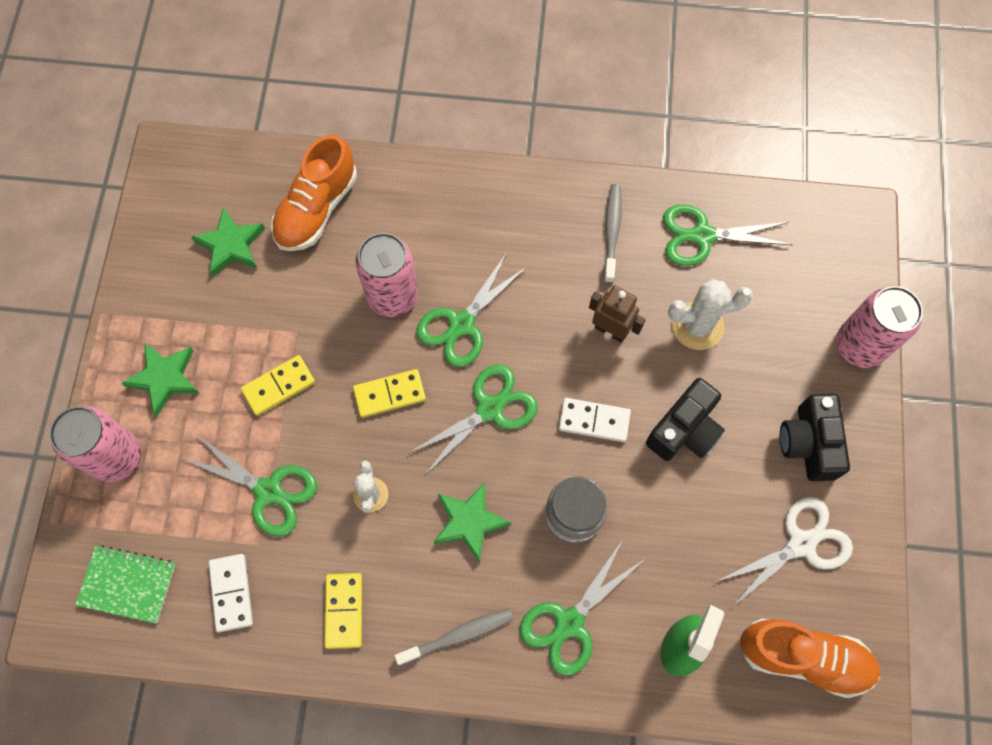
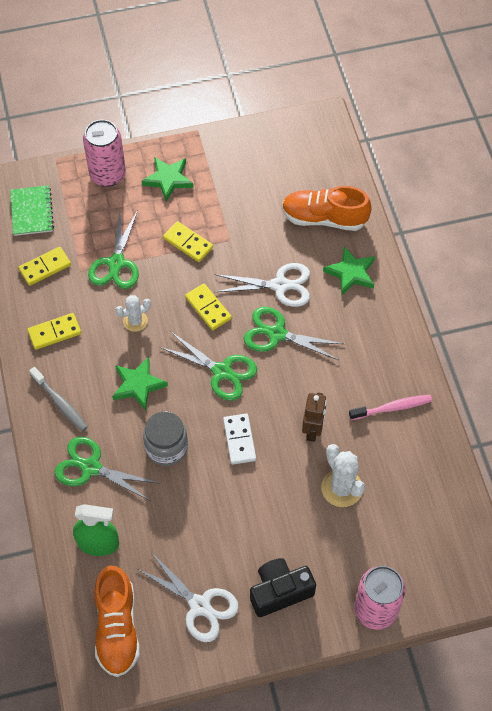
camera: 70 degrees right, 10 degrees down
(230, 245) = (275, 180): green star -> green star (351, 273)
(232, 593) = (45, 267): white domino -> yellow domino
(392, 296) = (280, 285): pink can -> white scissors
(612, 231) = (392, 408): grey toothbrush -> pink toothbrush
(684, 430) = (256, 502): black camera -> none
(703, 236) = (418, 471): green scissors -> none

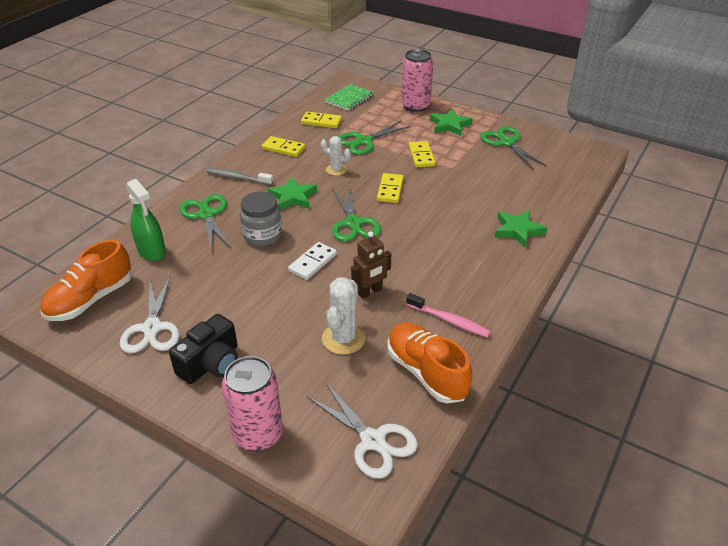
camera: 45 degrees right, 20 degrees down
(60, 403) = (237, 178): grey toothbrush -> grey toothbrush turned 105 degrees clockwise
(277, 334) = (418, 228): green scissors -> green scissors (506, 142)
(280, 285) = (455, 207): white scissors -> white scissors (373, 440)
(280, 591) = (211, 363): black camera -> black camera turned 105 degrees clockwise
(324, 218) = (534, 194): orange shoe -> orange shoe (426, 372)

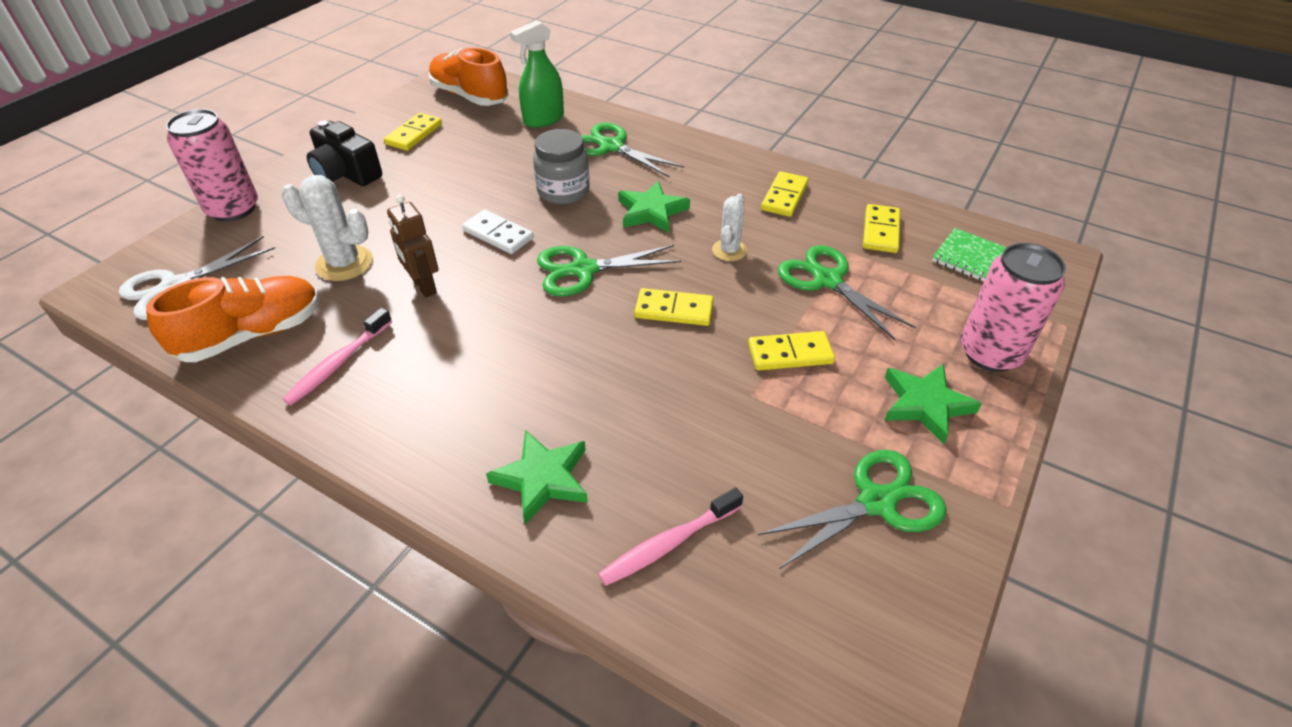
camera: 90 degrees right, 5 degrees up
(152, 328) = (414, 134): white scissors -> yellow domino
(206, 215) = (611, 147): green scissors -> green scissors turned 120 degrees counterclockwise
(237, 178) = (698, 163): grey toothbrush -> none
(543, 193) = (668, 544): none -> pink toothbrush

